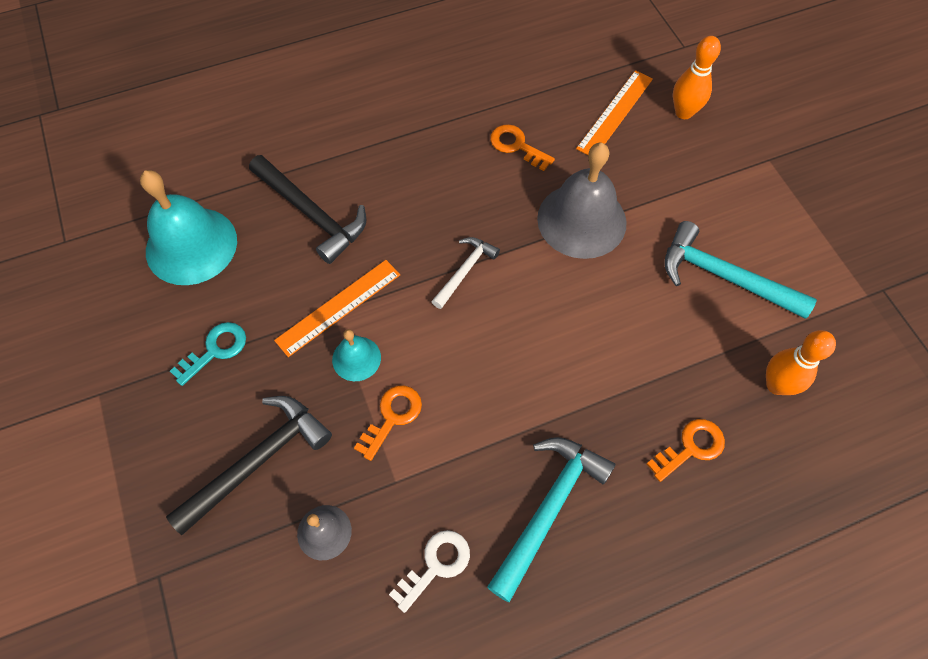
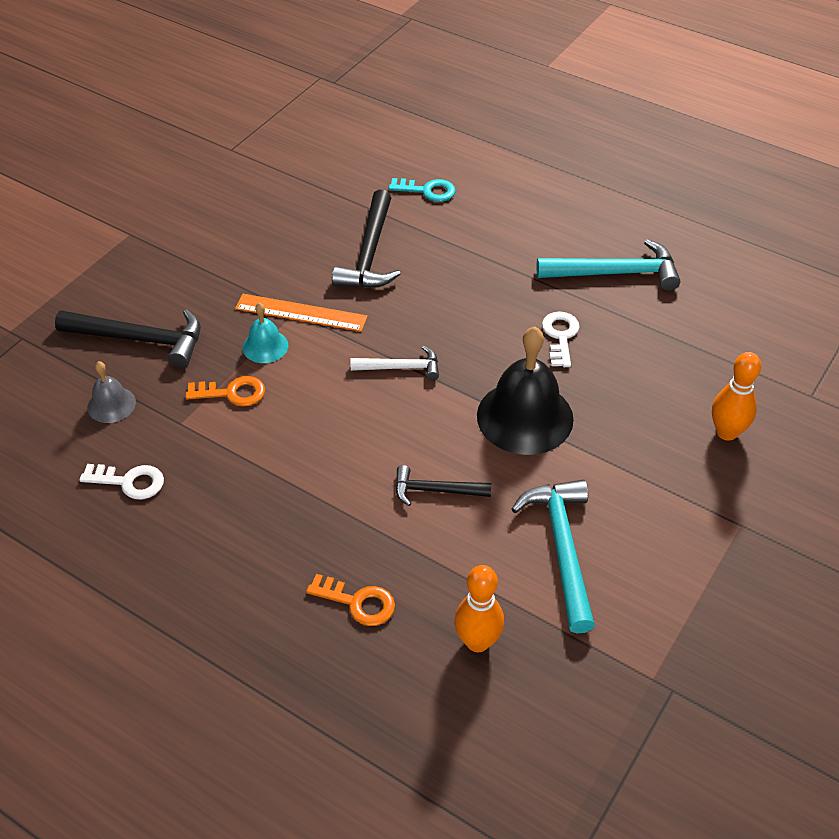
camera: 55 degrees right, 15 degrees down
(191, 245) = (283, 208): turquoise bell -> none
(215, 350) = (209, 269): turquoise key -> turquoise key (427, 191)
(516, 146) = (560, 336): orange key -> white key
(549, 509) = (226, 529): turquoise hammer -> turquoise hammer (615, 273)
(581, 220) = (525, 417): grey bell -> black bell
(613, 325) = (435, 490): none -> black hammer
(615, 113) = (669, 383): orange ruler -> none

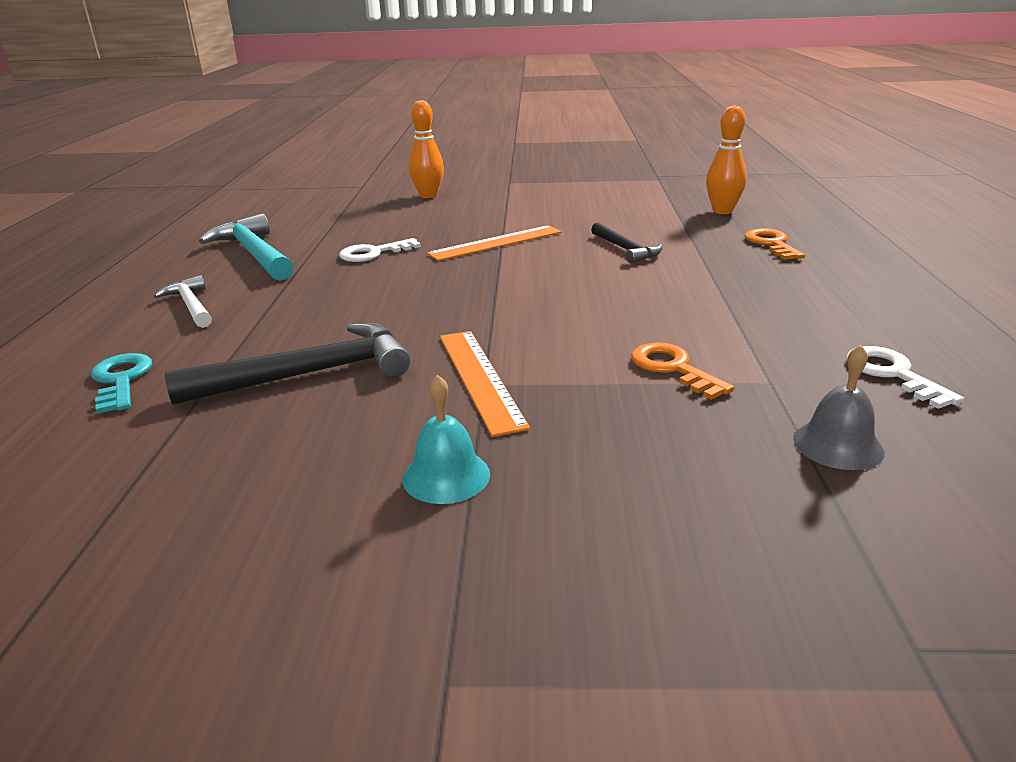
camera: 120 degrees left, 20 degrees down
(140, 339) = (700, 485): black hammer -> none
(265, 346) = (570, 378): turquoise bell -> turquoise bell (446, 476)
(401, 368) = (501, 298): white hammer -> white hammer (191, 305)
(525, 417) = (496, 243): black bell -> orange ruler
(562, 548) = (607, 209): turquoise hammer -> none

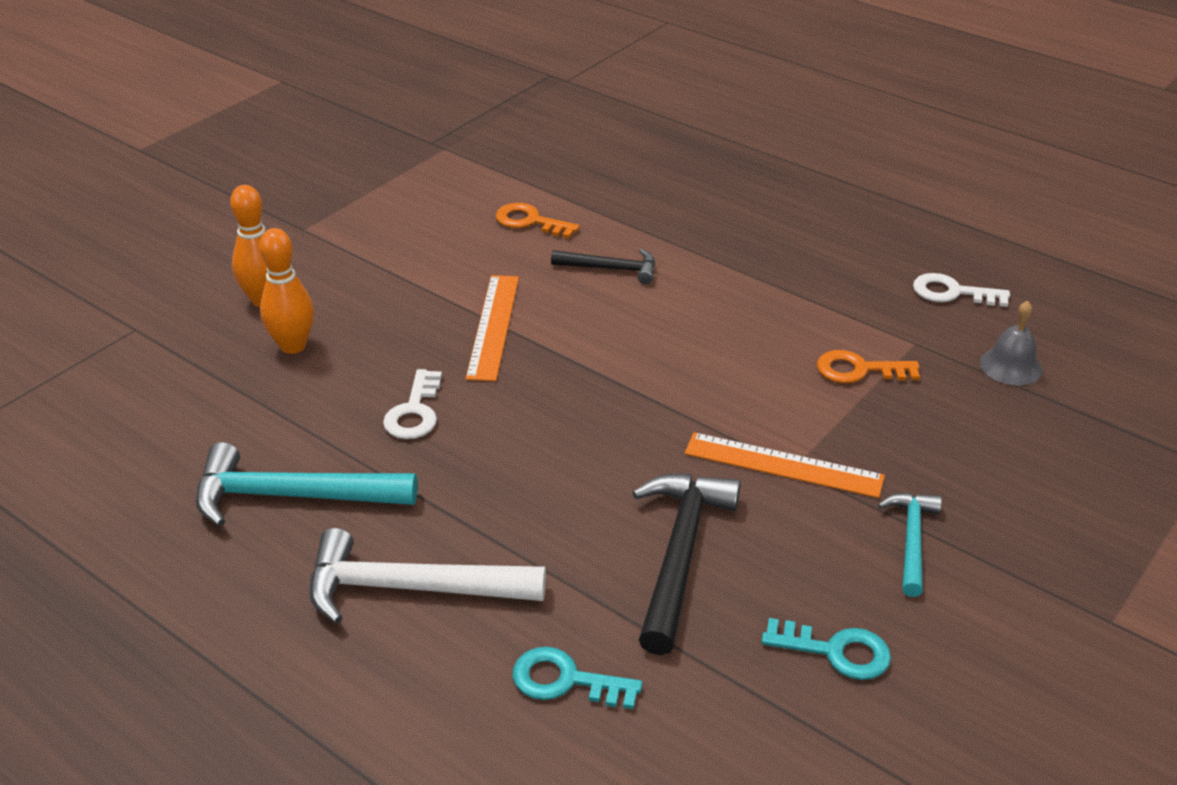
camera: 55 degrees left, 10 degrees up
(191, 305) = (411, 588): white hammer -> white hammer, size x1.70
(233, 485) = (836, 651): none -> turquoise key
(446, 476) = (912, 540): turquoise bell -> turquoise hammer
(722, 211) = (588, 172): orange bowling pin -> orange bowling pin (293, 346)
(771, 244) = (694, 198): orange key -> orange key (530, 221)

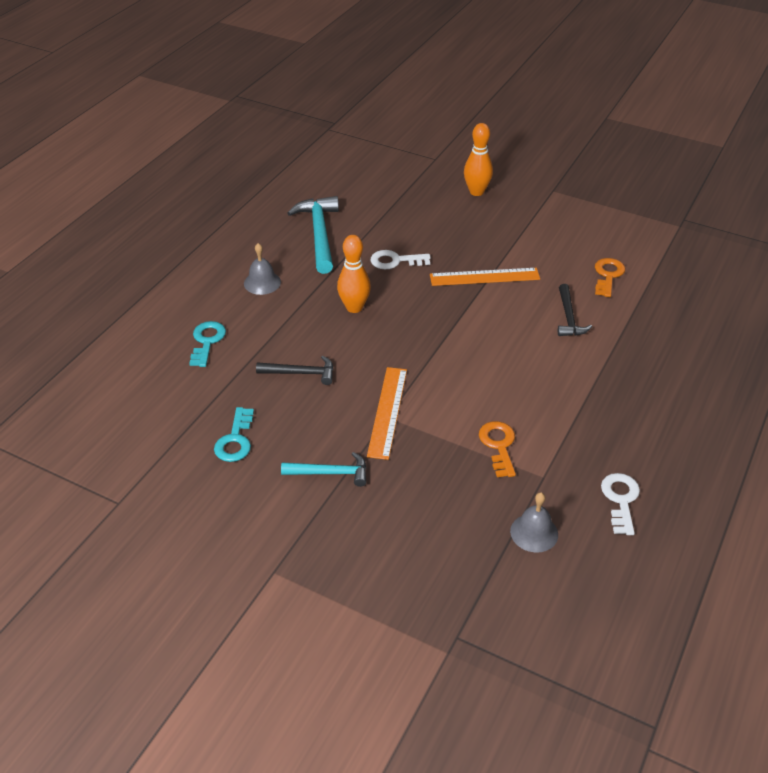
camera: 80 degrees right, 5 degrees up
(293, 346) = (439, 210): orange bowling pin -> orange bowling pin (354, 307)
(411, 588) = (262, 282): white hammer -> grey bell
(680, 554) = (301, 373): black hammer -> black hammer, size x0.59

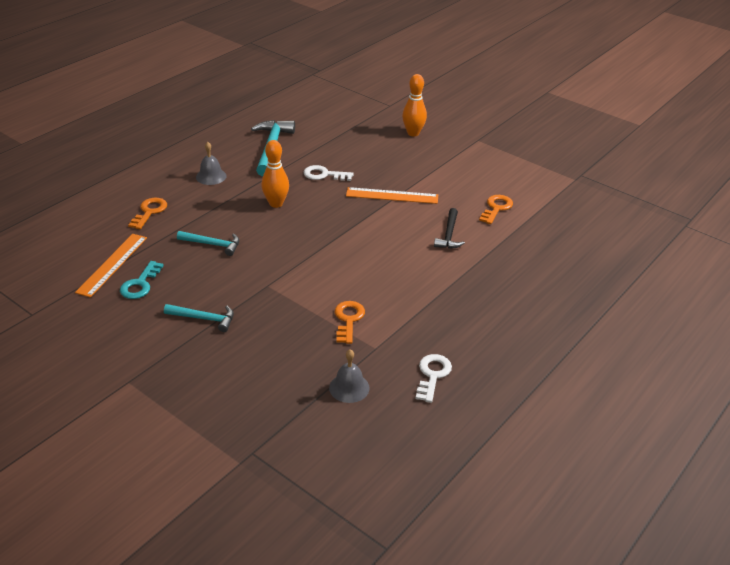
camera: 10 degrees right, 5 degrees down
(207, 341) = (149, 212): turquoise key -> orange key
(301, 373) = (212, 244): black hammer -> turquoise hammer
(387, 412) = (269, 282): orange ruler -> orange ruler (112, 264)

